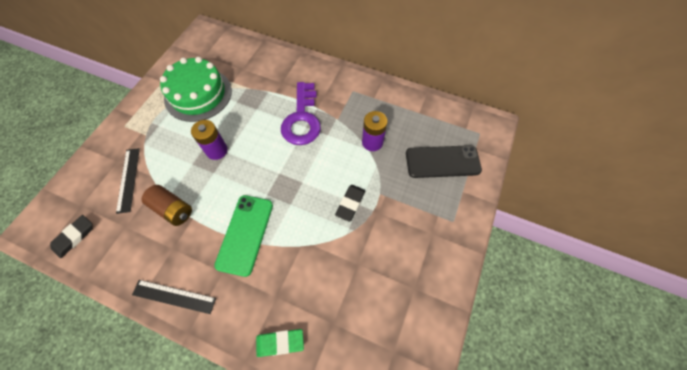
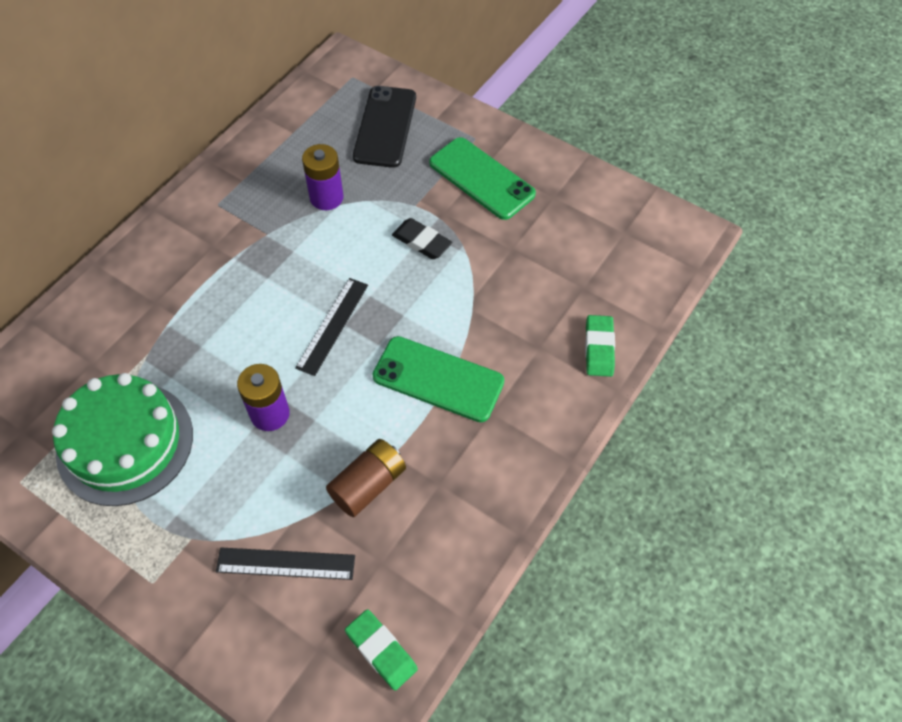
camera: 80 degrees left, 5 degrees down
(74, 237) = (381, 650): black eraser -> green eraser
(174, 296) = (516, 480): black ruler -> black ruler (332, 325)
(302, 119) = (249, 281): purple key -> none
(416, 232) = (481, 179): none -> green phone

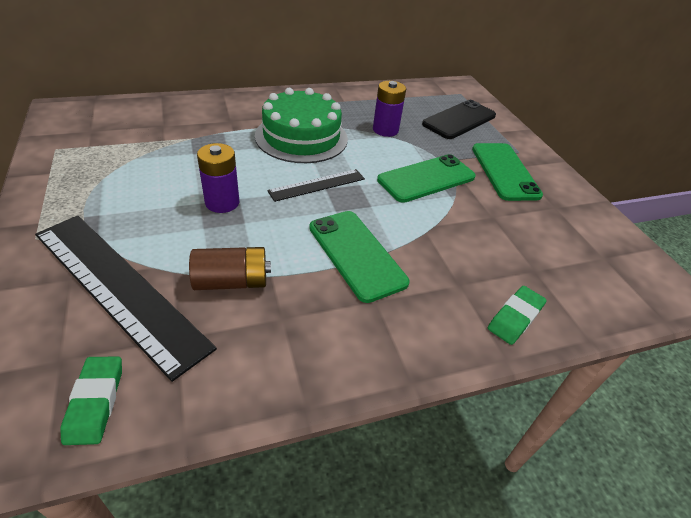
camera: 35 degrees right, 15 degrees down
(125, 443) = (127, 165): green cake -> green cake (301, 137)
(285, 564) = (118, 288): black ruler -> black ruler, size x1.94
(421, 241) = (426, 179): black eraser -> green phone

